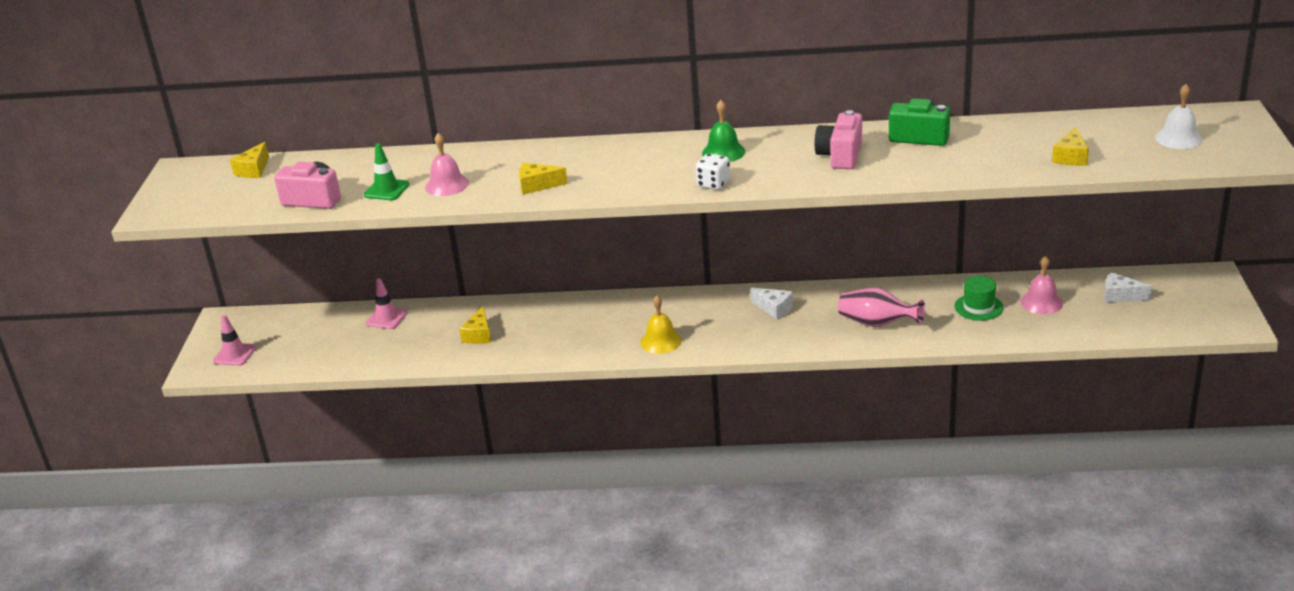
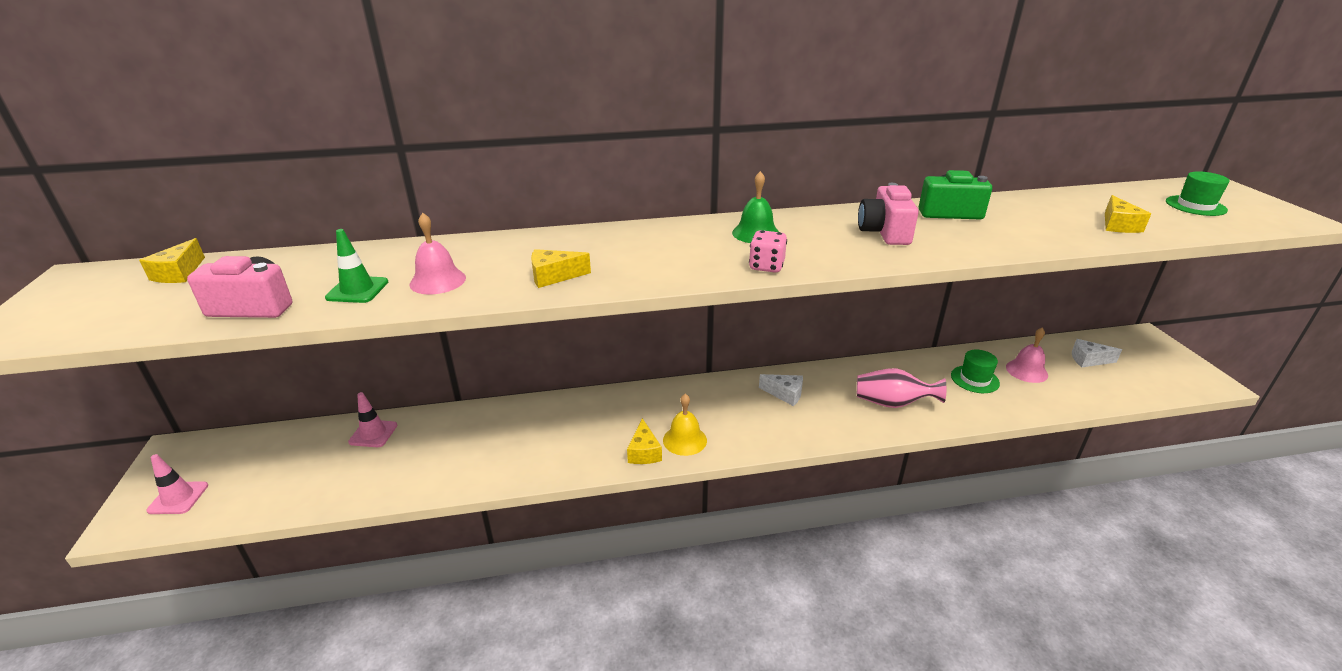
camera: 15 degrees left, 0 degrees up
(479, 335) = (482, 447): yellow cheese -> yellow cheese (644, 452)
(713, 184) = (766, 266): white dice -> pink dice
(1178, 138) = (1195, 206): white bell -> green hat

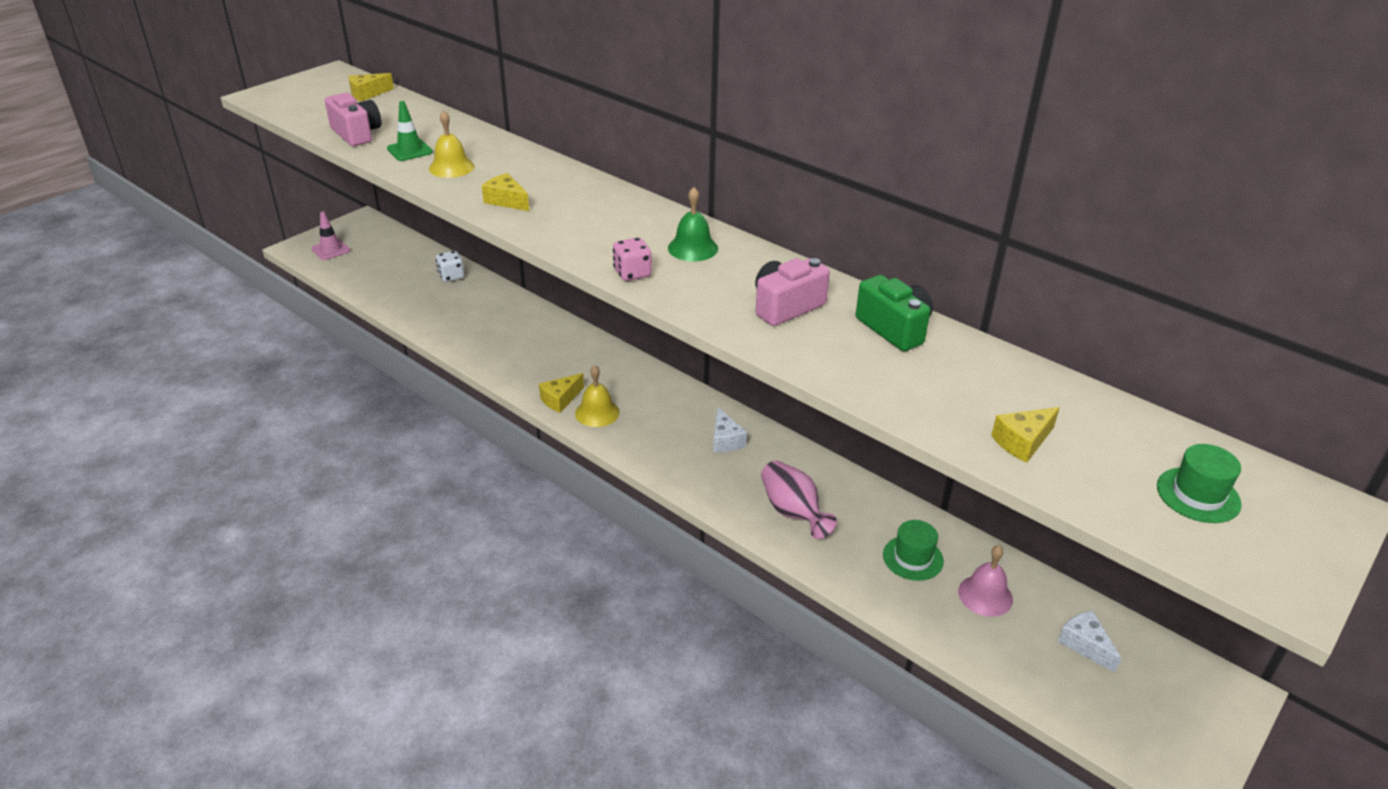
camera: 50 degrees right, 5 degrees up
(373, 434) = (451, 276): pink traffic cone -> white dice
(437, 281) = (451, 167): pink bell -> yellow bell

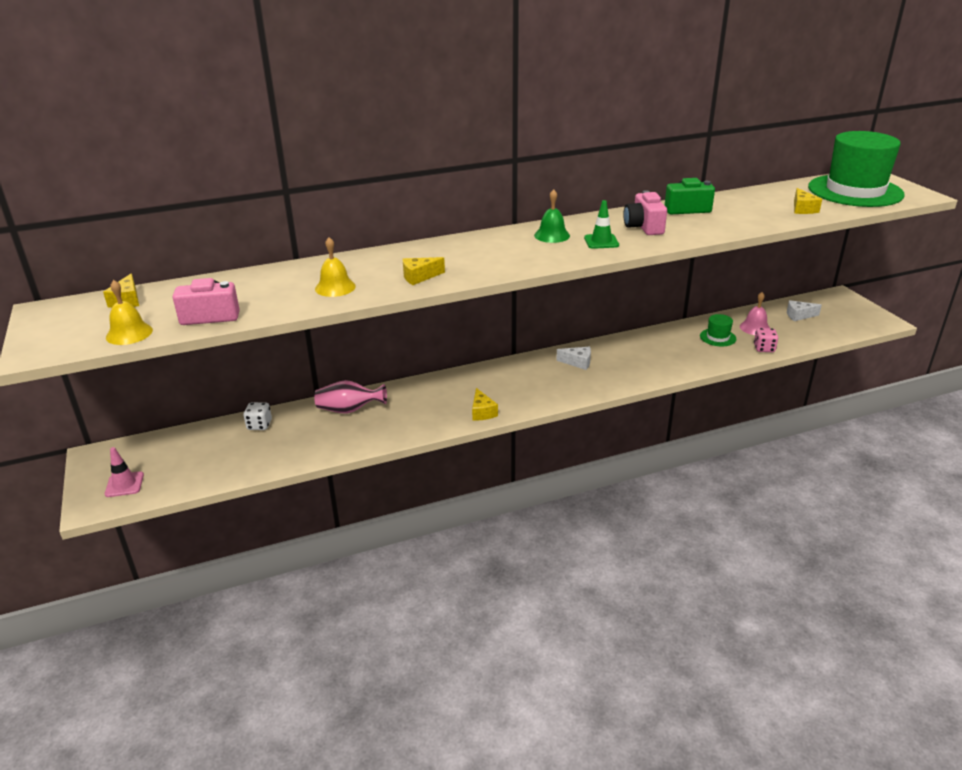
camera: 60 degrees left, 5 degrees down
(410, 150) = (279, 298): green traffic cone -> green traffic cone (601, 241)
(597, 412) = (510, 401): yellow bell -> yellow bell (129, 333)
(632, 273) = (568, 257): pink dice -> pink dice (764, 348)
(793, 512) = (659, 360): pink vase -> pink vase (349, 410)
(1198, 495) = (855, 191): green hat -> green hat, size x2.39

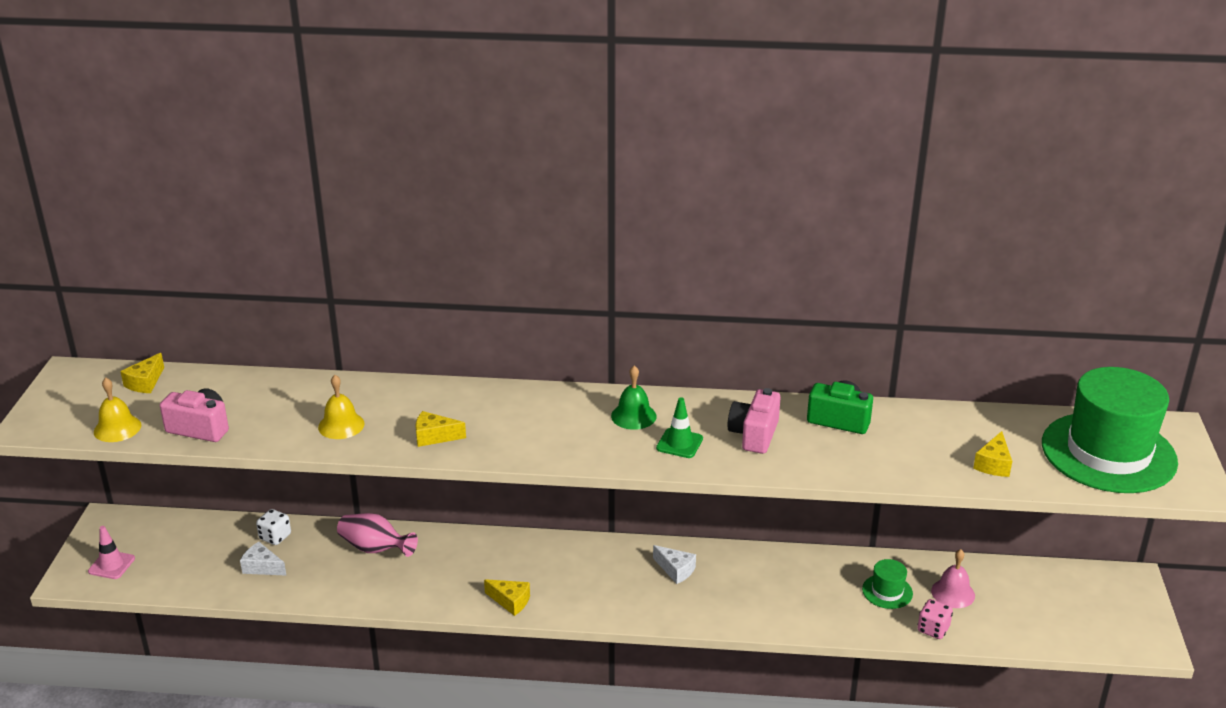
camera: 25 degrees right, 0 degrees up
(482, 412) = (510, 601): yellow cheese -> yellow cheese turned 75 degrees counterclockwise
(799, 315) = (1035, 594): white cheese -> white cheese (262, 567)

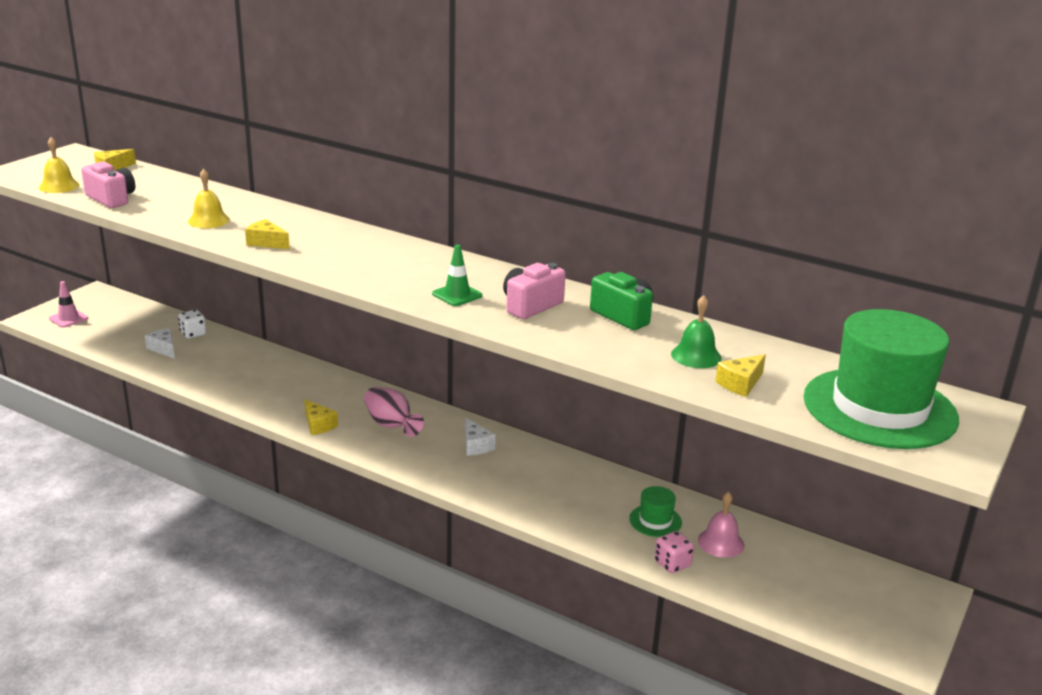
camera: 25 degrees right, 5 degrees down
(375, 549) = (255, 361): pink vase -> pink vase (391, 425)
(633, 416) = (441, 269): green bell -> green bell (696, 356)

